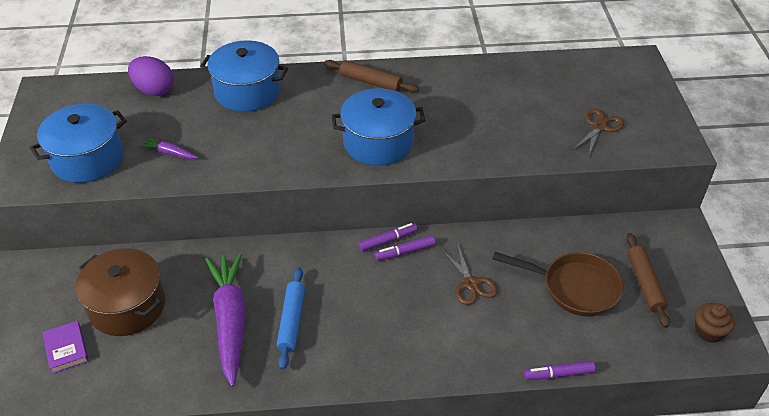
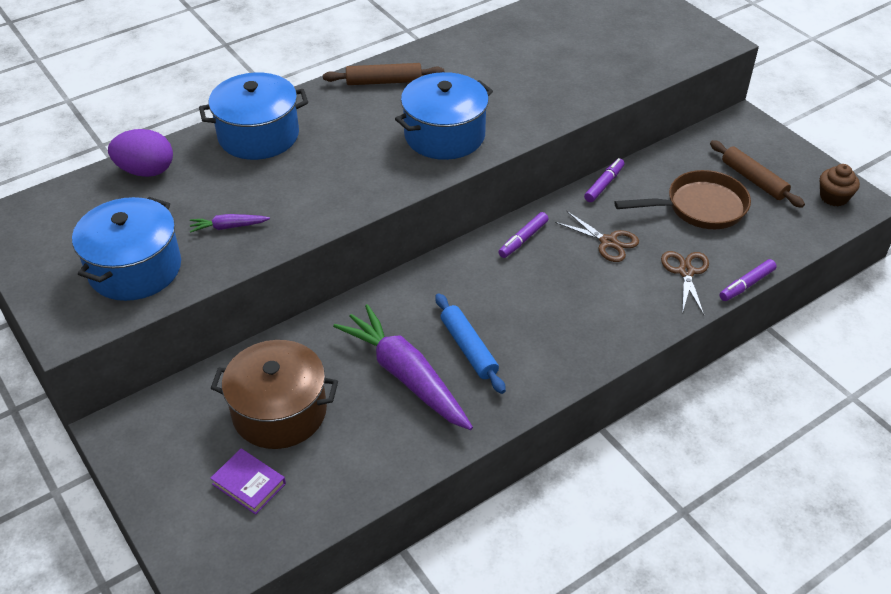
camera: 30 degrees left, 0 degrees up
(388, 240) = (497, 236): purple marker -> purple marker (604, 184)
(599, 127) = (636, 48): brown scissors -> brown scissors (686, 272)

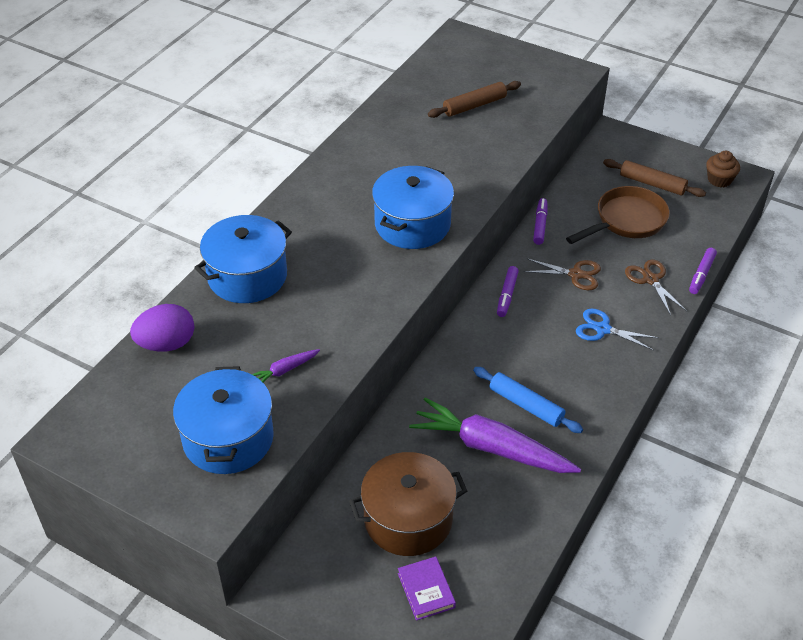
camera: 25 degrees left, 0 degrees up
(249, 484) = (426, 590): purple book -> purple book turned 60 degrees clockwise
(384, 81) = (324, 190): brown rolling pin -> brown rolling pin (474, 105)
(599, 303) = (602, 329): none -> blue scissors

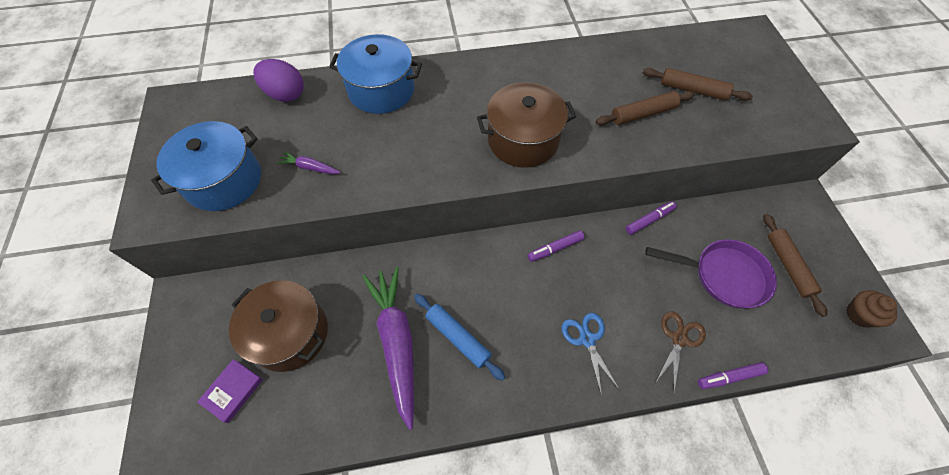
camera: 50 degrees right, 15 degrees up
(412, 224) = (523, 140): blue pot -> brown pot
(465, 145) = (643, 114): none -> brown rolling pin
(526, 405) = (458, 338): blue rolling pin -> blue rolling pin turned 45 degrees counterclockwise
(576, 274) = (625, 279): brown scissors -> none
(626, 221) = (723, 275): brown pan -> purple pan

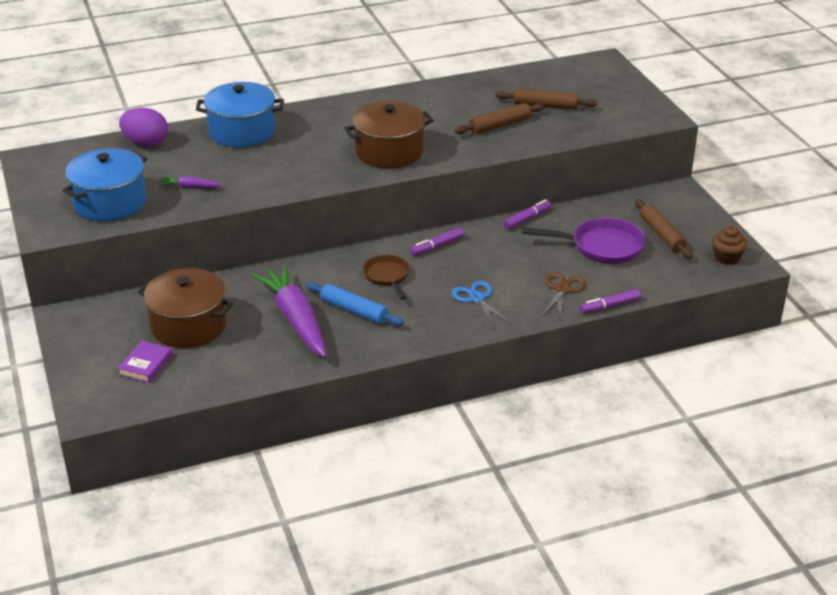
camera: 10 degrees left, 25 degrees down
(499, 288) = (387, 277): none -> brown pan

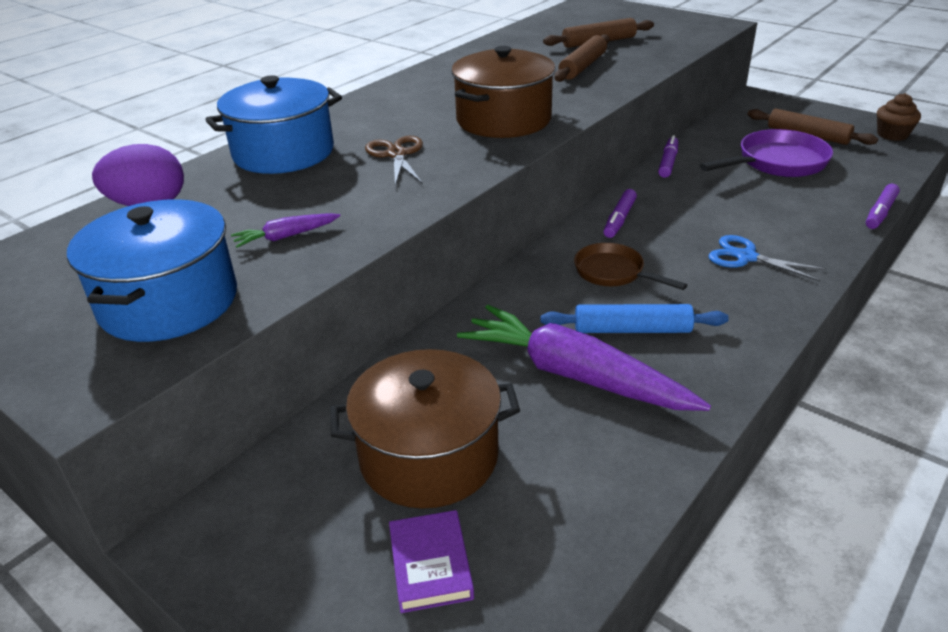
camera: 30 degrees left, 0 degrees up
(562, 289) = (811, 214): brown scissors -> brown scissors (396, 154)

